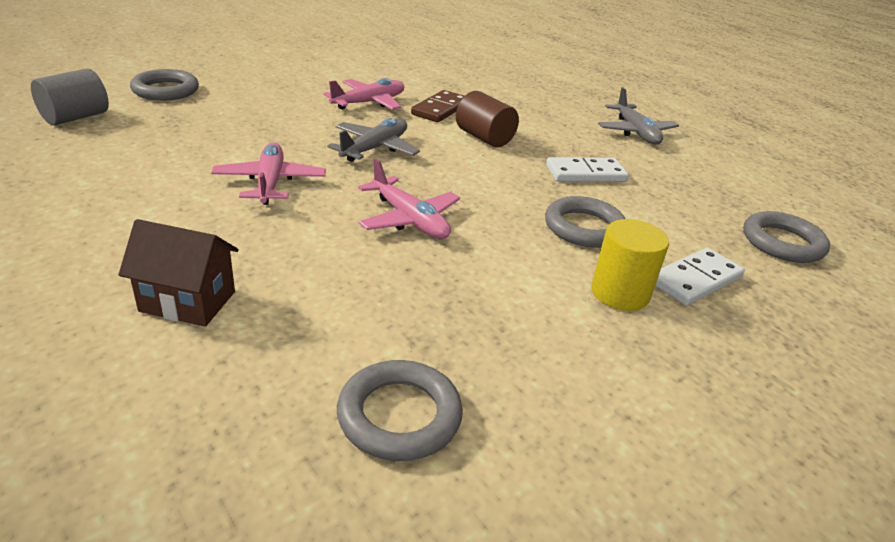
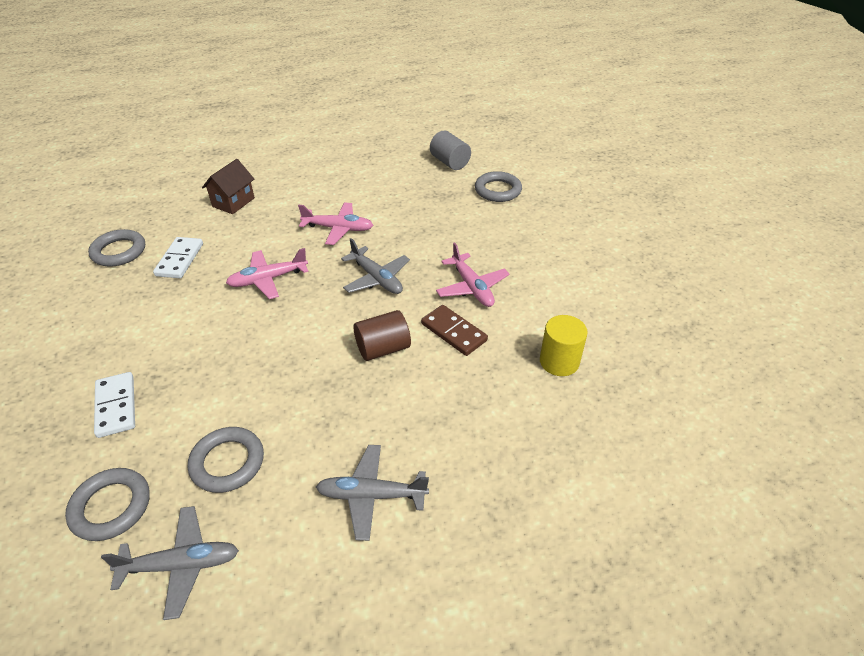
camera: 110 degrees right, 10 degrees up
(584, 228) = (212, 366): grey ring -> grey ring (227, 462)
(585, 173) = (292, 401): white domino -> white domino (180, 260)
(620, 293) = (134, 356): yellow cylinder -> yellow cylinder (559, 361)
(772, 195) = (181, 564): none -> grey plane

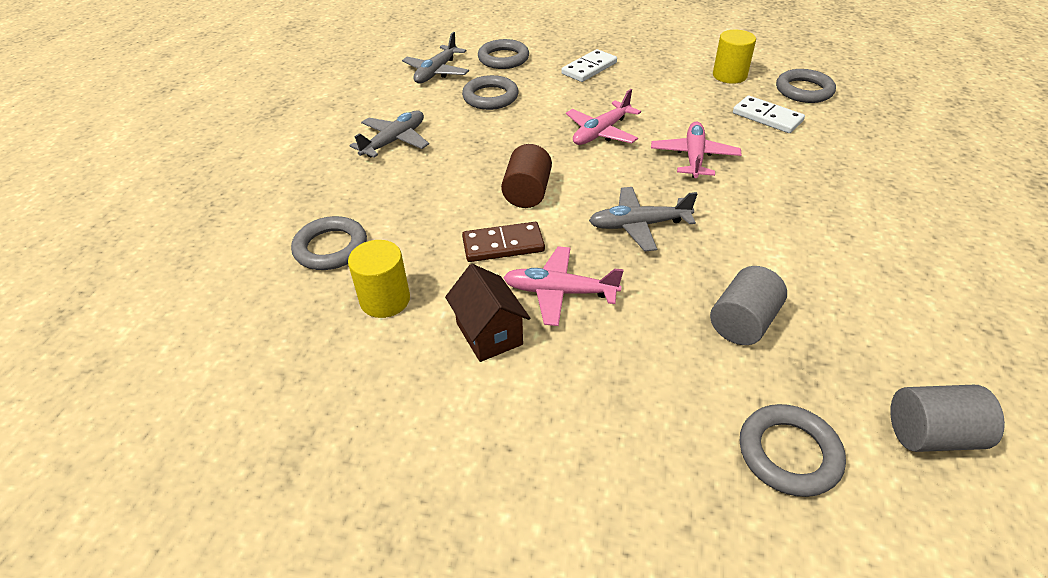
camera: 125 degrees right, 0 degrees up
(101, 299) = (729, 75): none -> yellow cylinder
(116, 406) = (589, 68): white domino -> white domino turned 60 degrees counterclockwise
(233, 202) = (876, 168): brown house -> brown house (489, 334)
(338, 228) = (765, 229): pink plane -> pink plane (601, 132)
(430, 218) = (742, 322): none -> grey cylinder
(549, 429) = (331, 248): none -> grey ring

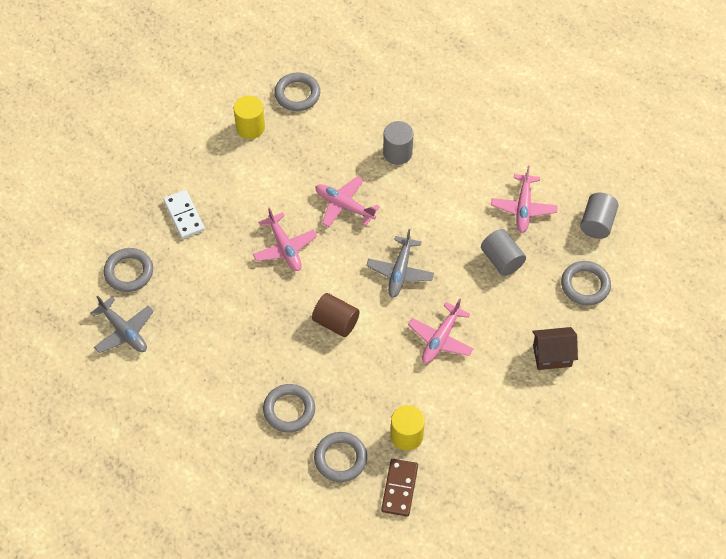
camera: 70 degrees left, 15 degrees up
(394, 141) = (223, 390): grey plane -> none
(489, 334) = (458, 387): brown house -> brown house (552, 355)
(490, 97) = (191, 303): grey ring -> grey ring (289, 410)
(503, 245) = (384, 355): brown domino -> brown domino (399, 488)
(767, 117) = (319, 137): white domino -> none
(811, 176) = (397, 153): none -> grey cylinder
(858, 323) = (523, 208): none -> pink plane

